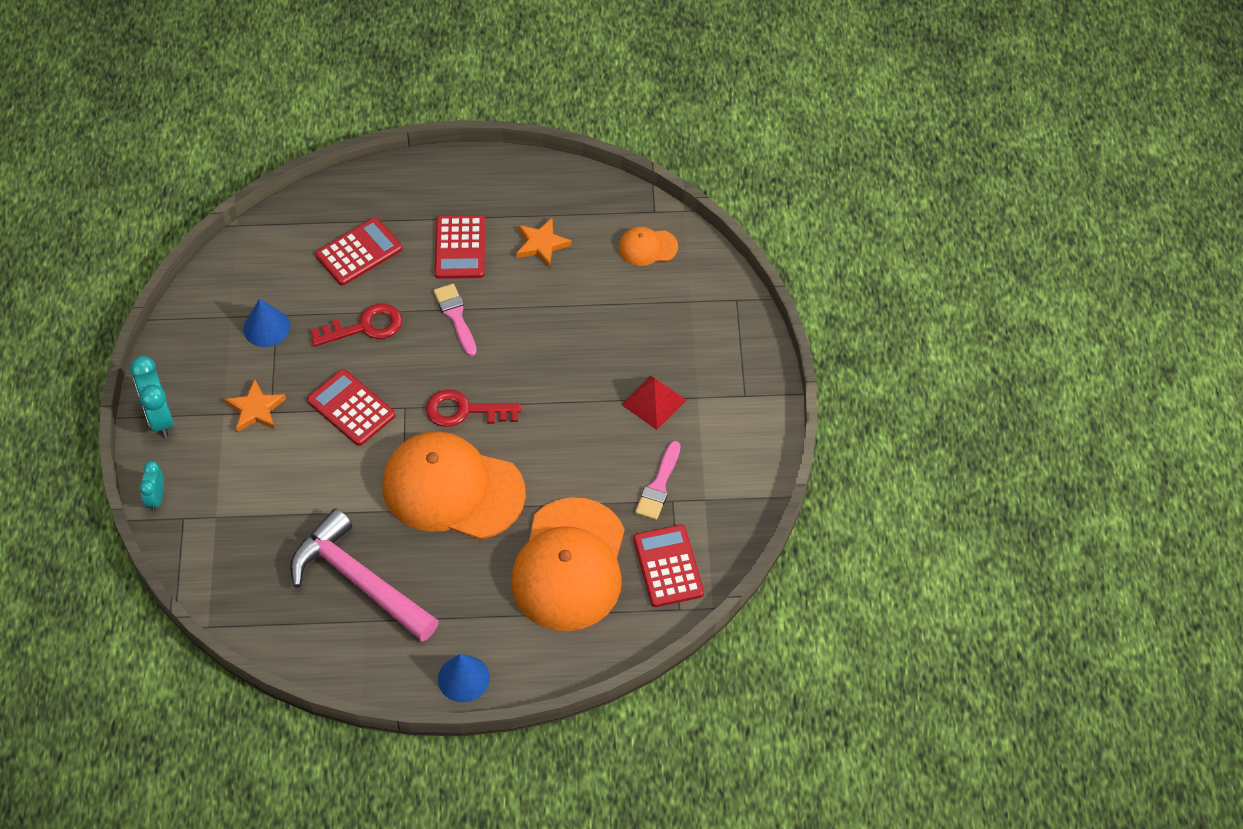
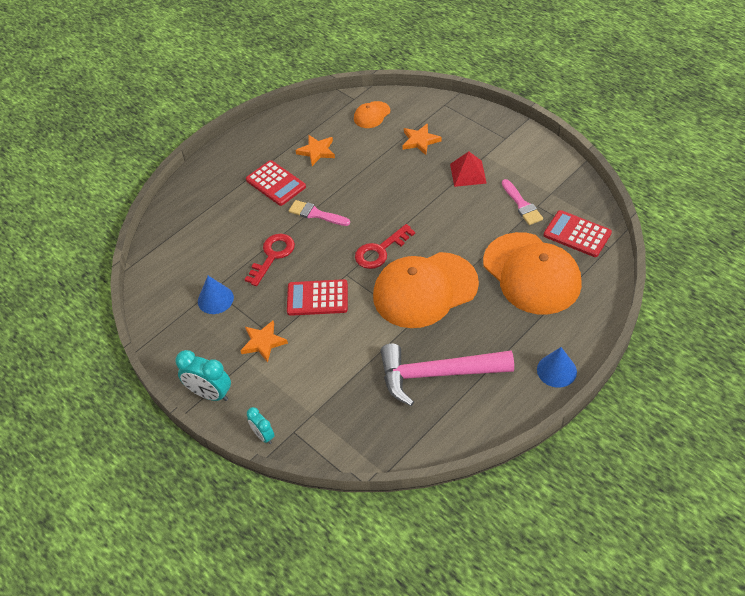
camera: 40 degrees left, 5 degrees down
(359, 252) = (221, 226): red calculator -> none
(656, 321) = (420, 141): none -> orange star

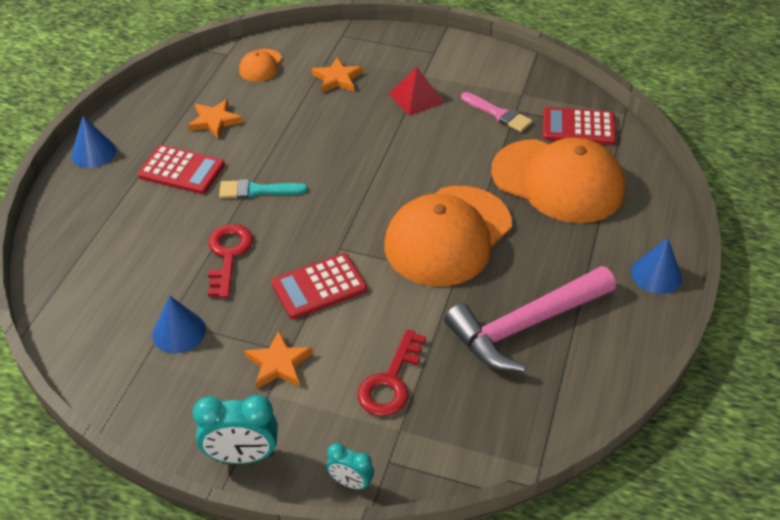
camera: 30 degrees left, 5 degrees down
(227, 153) = (93, 153): none -> blue cone
(316, 214) = (257, 190): pink brush -> turquoise brush
(380, 251) = (365, 208): red key -> red key (391, 381)

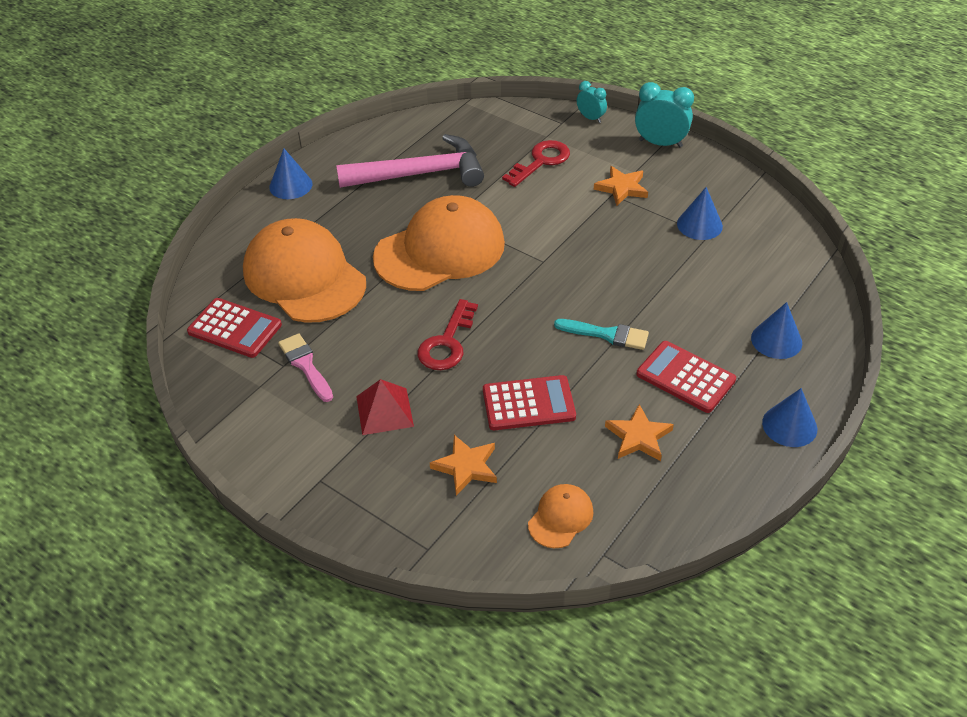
camera: 160 degrees left, 0 degrees up
(99, 219) = (776, 340): none -> blue cone
(228, 255) = (648, 277): red key -> red key (447, 343)
(319, 287) = (572, 234): red calculator -> red calculator (528, 403)

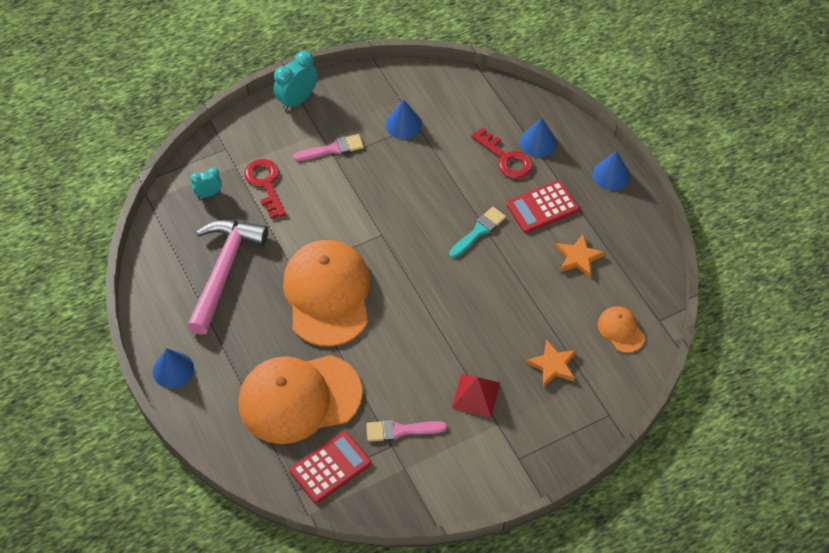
camera: 65 degrees left, 10 degrees up
(447, 343) = (430, 330): red key -> red key (506, 158)
(528, 403) = (516, 305): red calculator -> none
(590, 118) = (234, 127): turquoise clock -> turquoise clock (208, 194)
(622, 188) = (333, 149): orange star -> pink brush

